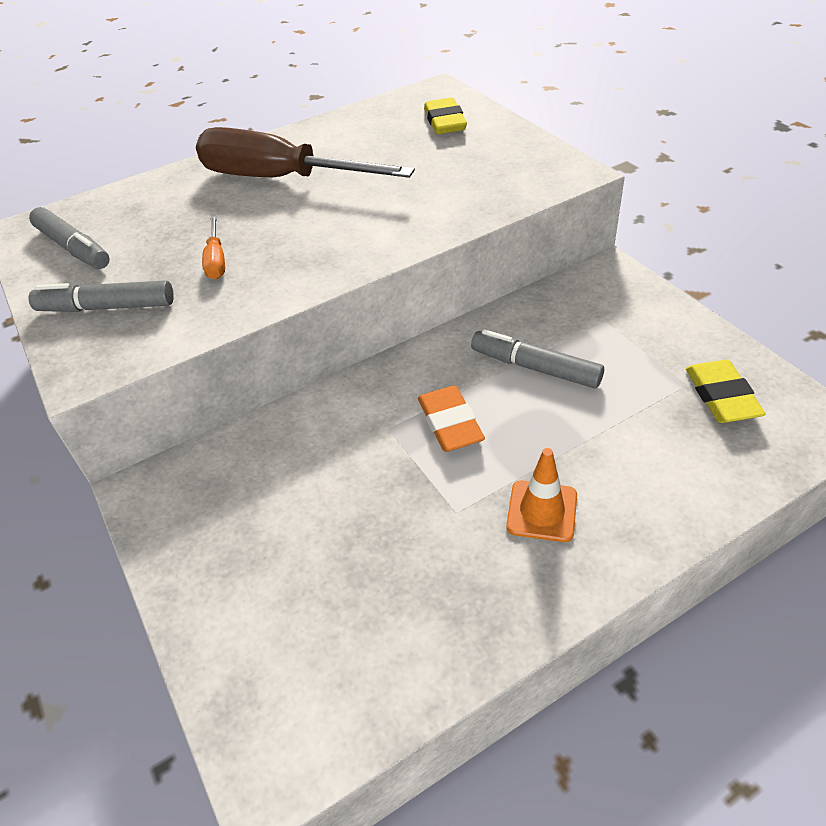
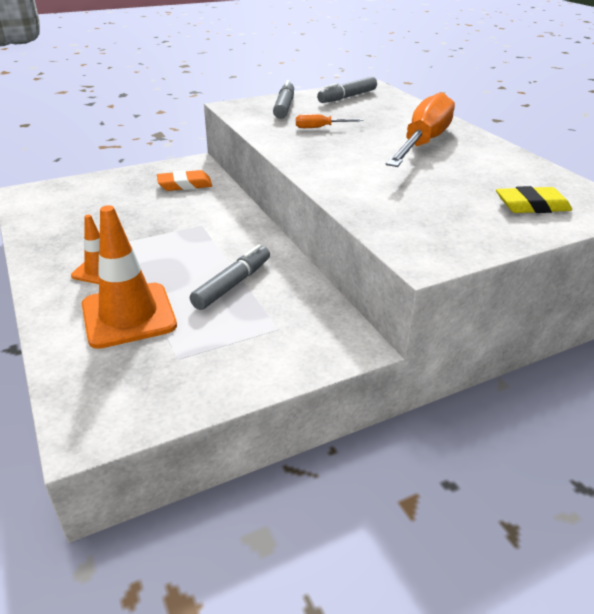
camera: 90 degrees right, 10 degrees down
(281, 179) = (423, 143): brown screwdriver -> orange screwdriver
(450, 423) = (193, 245): orange eraser -> orange eraser (185, 185)
(632, 446) = (128, 315): none -> orange traffic cone
(721, 396) = (153, 374): yellow eraser -> none

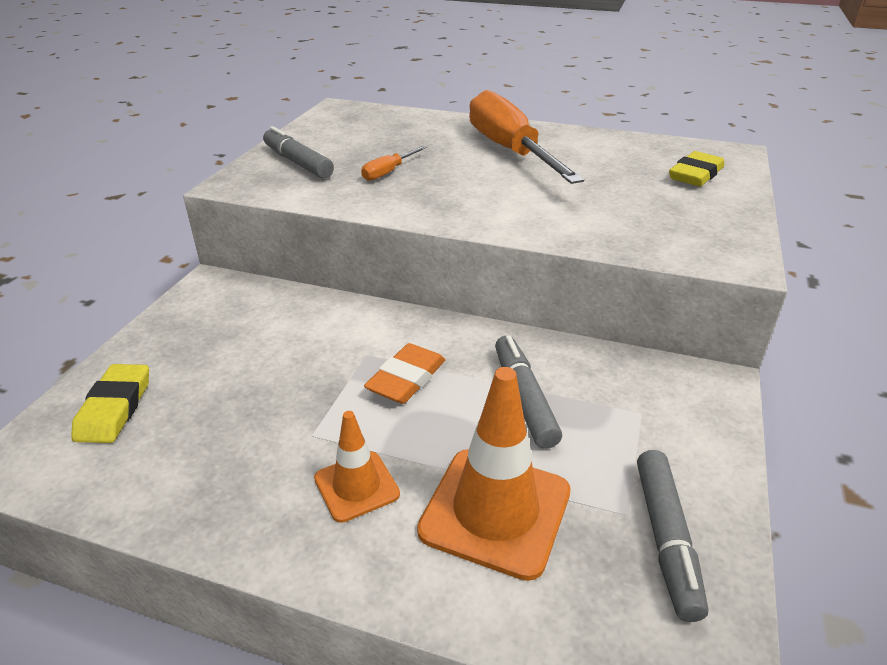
camera: 45 degrees left, 0 degrees up
(79, 193) = (115, 408): none -> yellow eraser
(185, 185) = (252, 317): orange eraser -> orange eraser (406, 378)
(347, 97) = (340, 128): grey marker -> grey marker (666, 539)

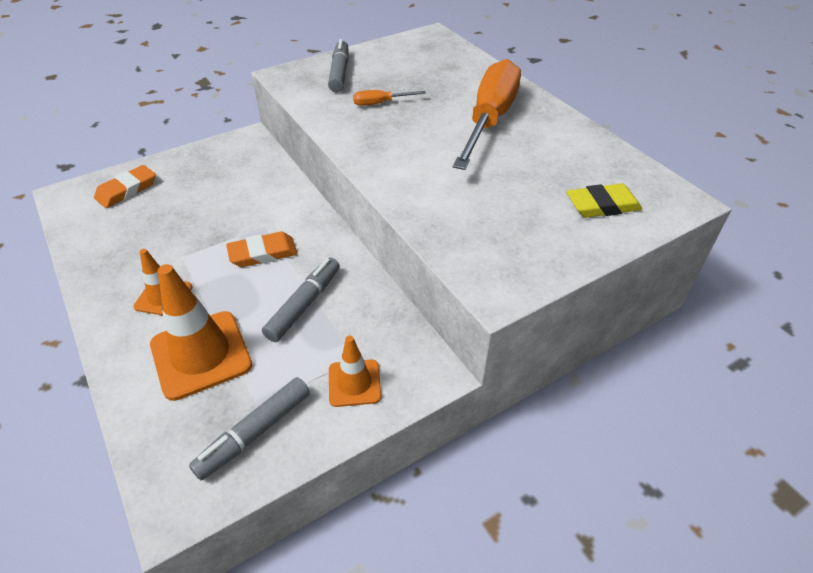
camera: 40 degrees right, 10 degrees up
(115, 408) = (127, 190): yellow eraser -> orange eraser
(674, 432) = (354, 383): none -> orange traffic cone

